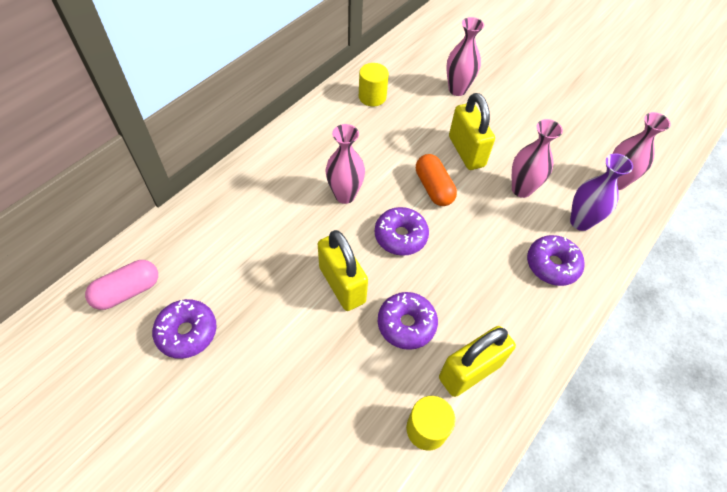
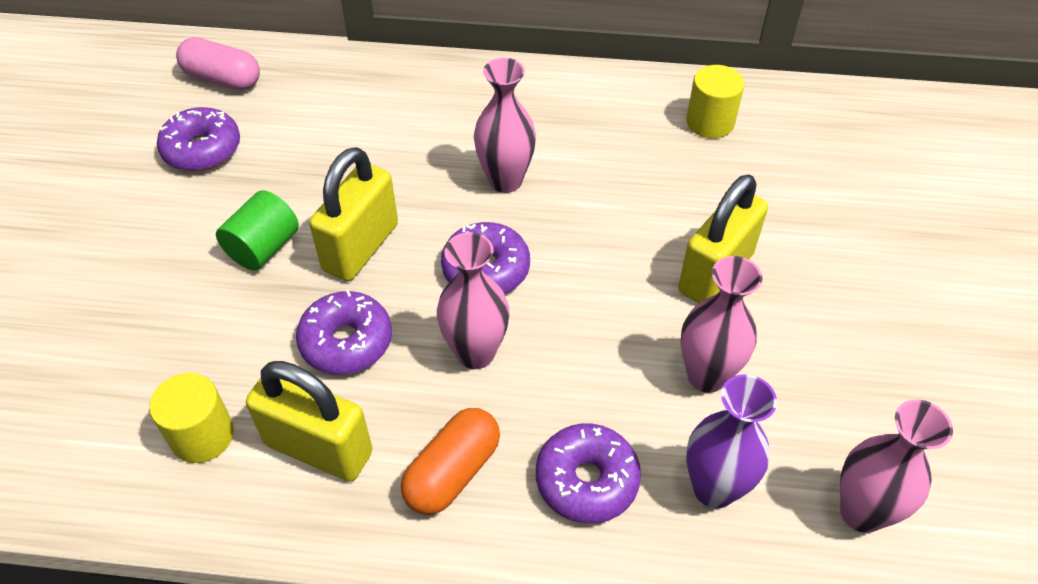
camera: 60 degrees right, 5 degrees down
(304, 334) = (263, 248): none -> green cylinder
(433, 188) = (605, 266): orange capsule -> orange capsule (452, 472)
(457, 90) = (835, 205): pink vase -> pink vase (475, 353)

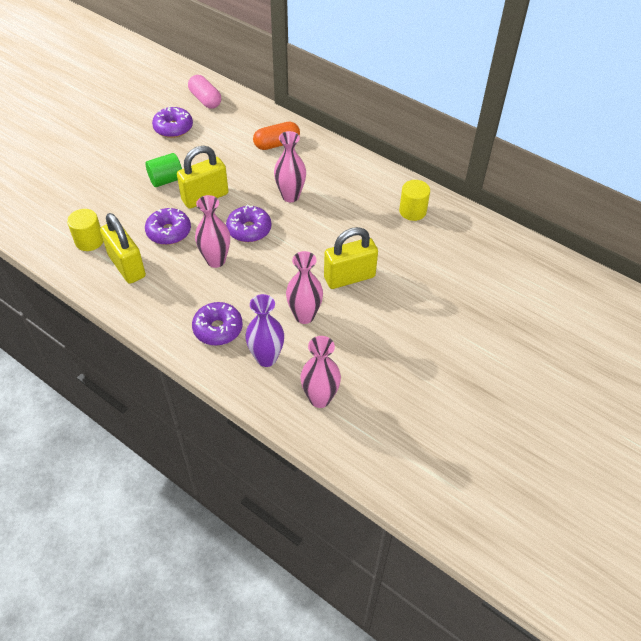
camera: 30 degrees right, 0 degrees up
(452, 472) = (169, 299): orange capsule -> orange capsule (277, 144)

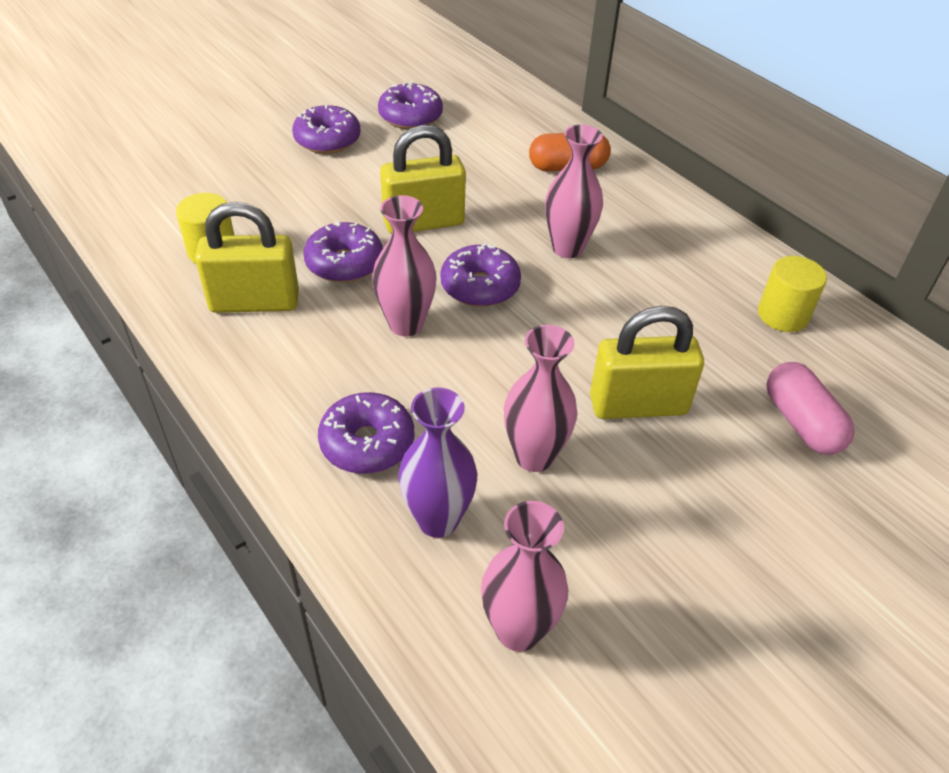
camera: 15 degrees right, 5 degrees down
(127, 266) = (254, 302): yellow padlock -> yellow padlock turned 75 degrees counterclockwise
(128, 154) = (327, 140): none -> purple donut
(166, 180) = (371, 186): green cylinder -> none
(205, 100) = (474, 88): pink capsule -> pink capsule (801, 422)

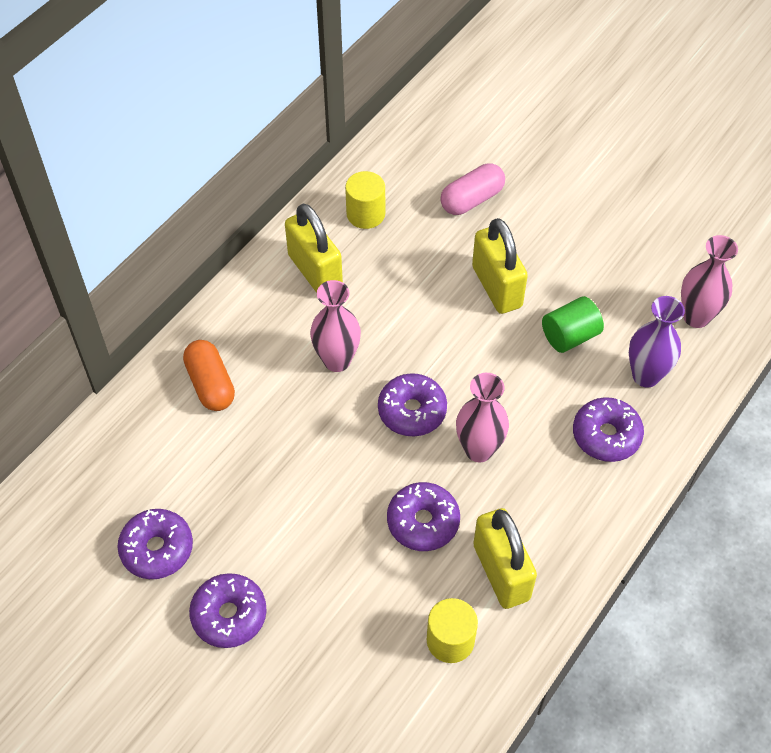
camera: 105 degrees left, 10 degrees up
(423, 222) = (341, 478): yellow padlock -> yellow padlock (315, 271)
(534, 456) = (570, 336): pink vase -> green cylinder

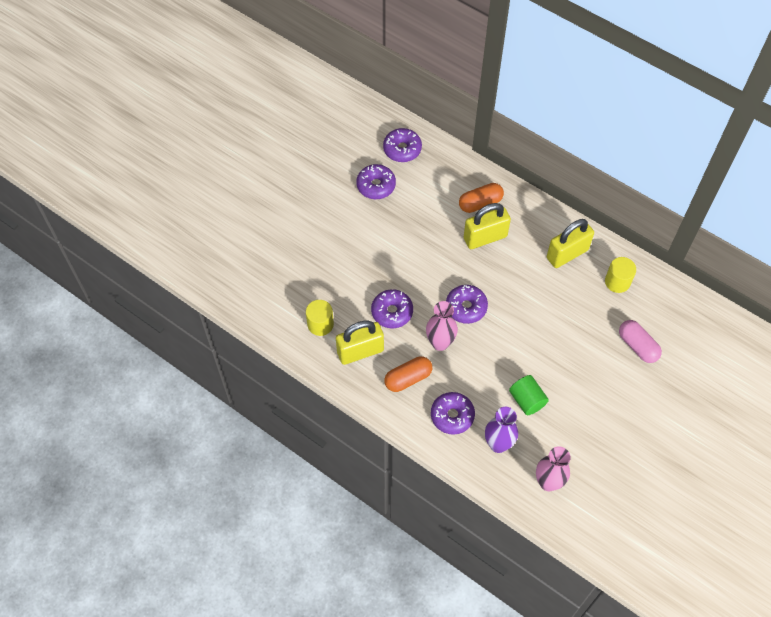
camera: 90 degrees right, 5 degrees up
(229, 615) = (338, 220): purple donut -> purple donut (402, 149)
(337, 360) = (500, 267): pink vase -> none
(497, 287) = (563, 358): yellow padlock -> yellow padlock (485, 237)
(546, 498) = (408, 378): none -> orange capsule

